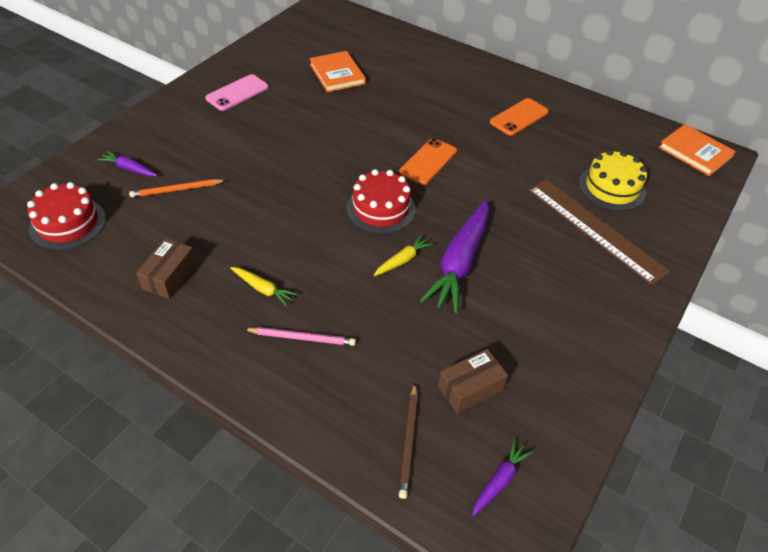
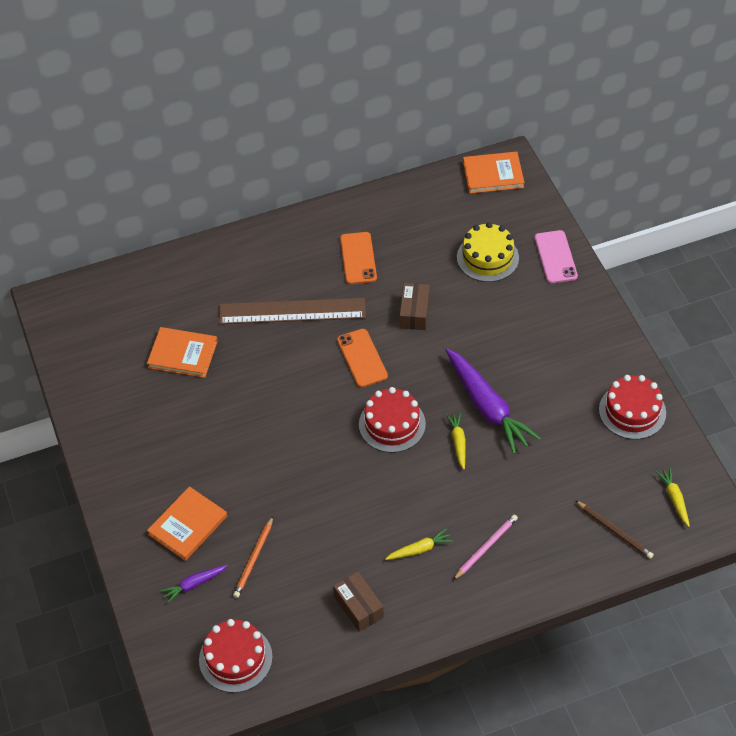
camera: 50 degrees left, 5 degrees up
(184, 141) = (187, 525): none -> orange book
(237, 93) = (145, 449): pink phone -> pink phone (555, 257)
(470, 388) = (599, 471): brown box -> brown box (414, 313)
(499, 481) = (674, 499): purple carrot -> yellow carrot
(569, 379) = (632, 411): none -> red cake
(595, 229) = (519, 300): brown ruler -> brown ruler (292, 311)

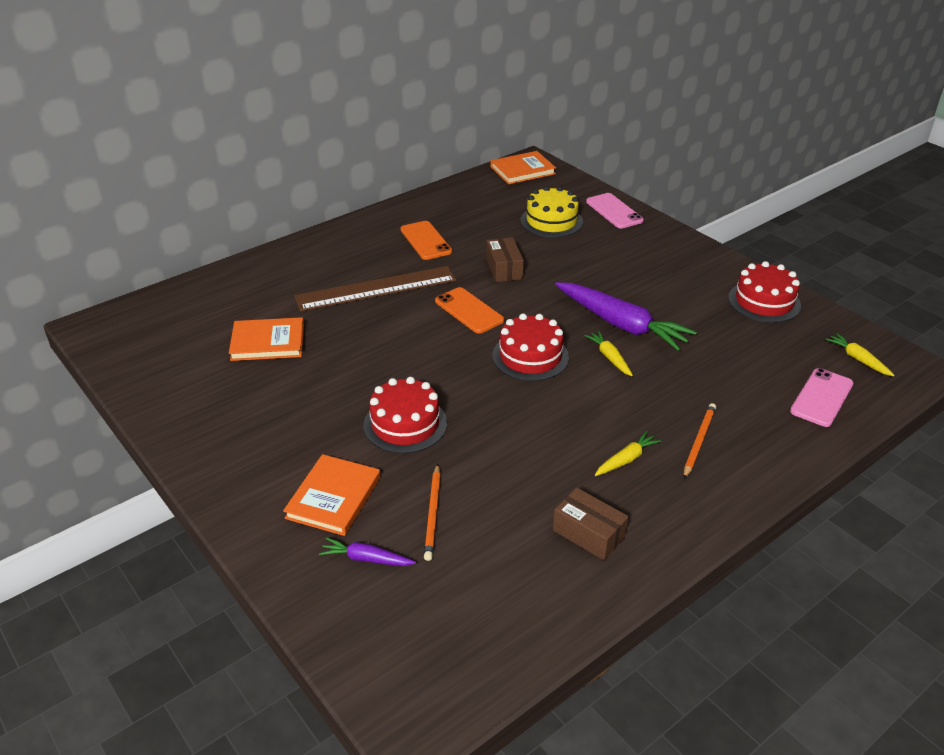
camera: 20 degrees left, 15 degrees down
(194, 584) = (367, 559): purple carrot -> purple carrot turned 60 degrees clockwise
(235, 658) = (458, 632): red cake -> red cake (405, 424)
(486, 547) = (698, 441): pink pencil -> orange pencil
(614, 531) = (821, 397): brown pencil -> pink phone

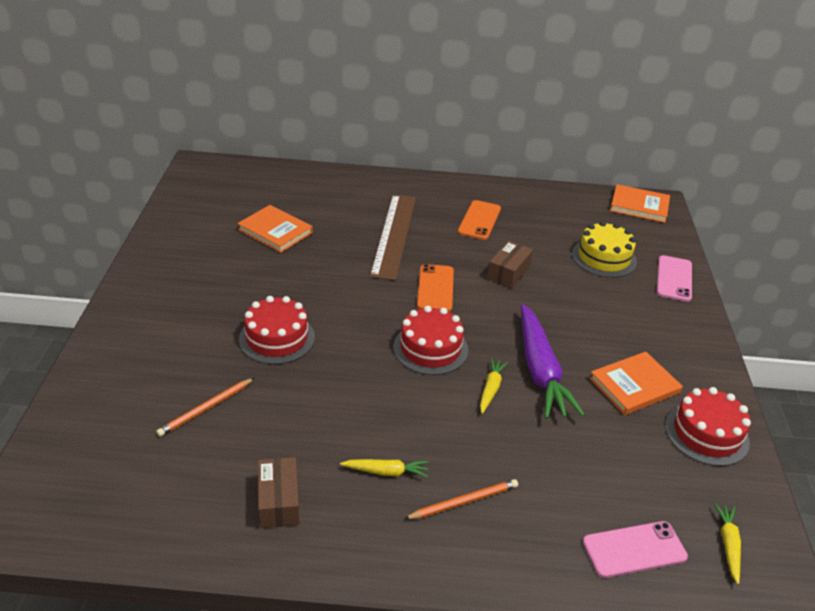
camera: 40 degrees right, 0 degrees up
(333, 497) = (168, 354): orange book -> orange book (634, 386)
(367, 559) = (129, 407): purple carrot -> none
(376, 288) = (394, 235): brown ruler -> brown ruler turned 75 degrees clockwise

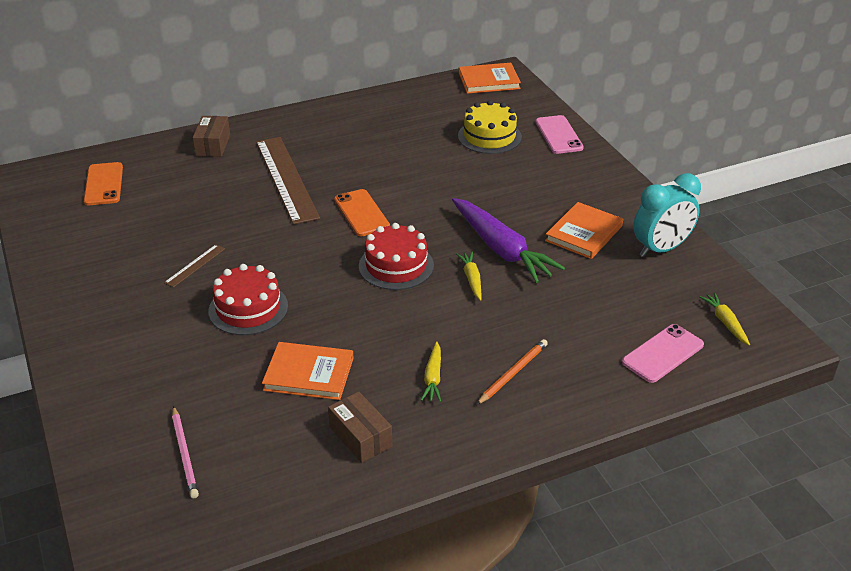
camera: 25 degrees left, 0 degrees up
(127, 449) = (185, 454): none -> pink pencil
(206, 409) = (231, 392): orange pencil -> none
(264, 283) = (195, 265): none -> brown ruler
(275, 231) = (165, 214): orange book -> orange book (309, 374)
(386, 472) = (433, 377): yellow carrot -> yellow carrot turned 120 degrees clockwise
(479, 220) = (356, 139): orange phone -> orange phone (104, 184)
(508, 273) = (417, 177): brown box -> brown box (213, 145)
(706, 434) = (661, 249): red cake -> turquoise clock

